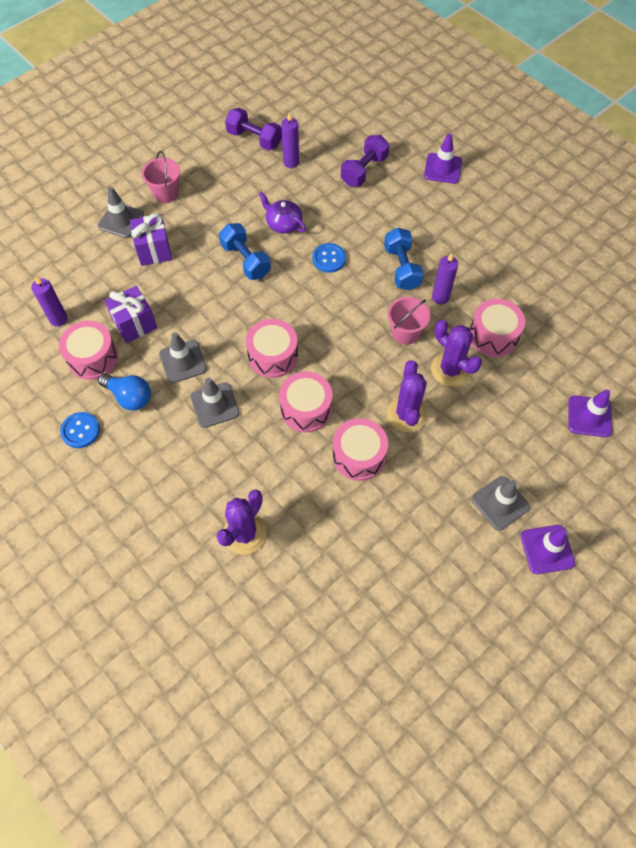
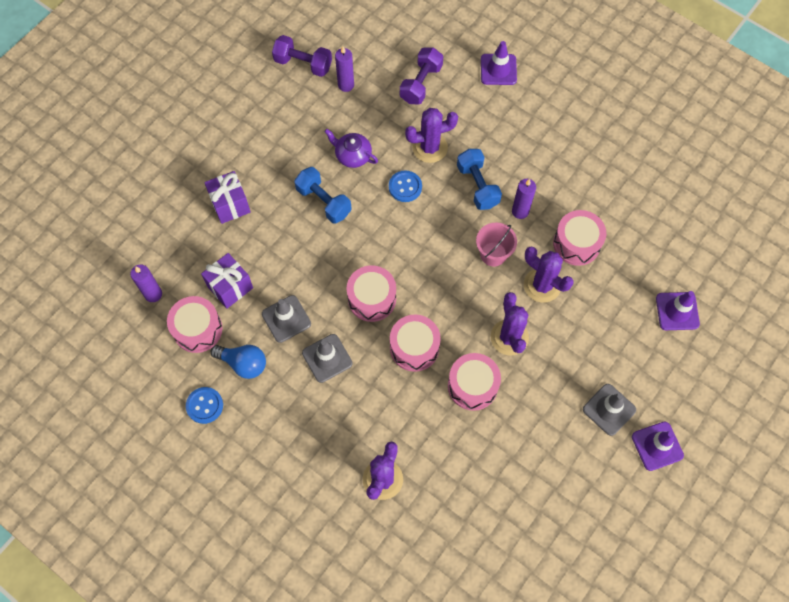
camera: 10 degrees left, 5 degrees up
(121, 220) = (188, 177): grey traffic cone -> none
(166, 193) = (227, 139): pink bucket -> none
(361, 227) = (430, 147): none -> purple cactus

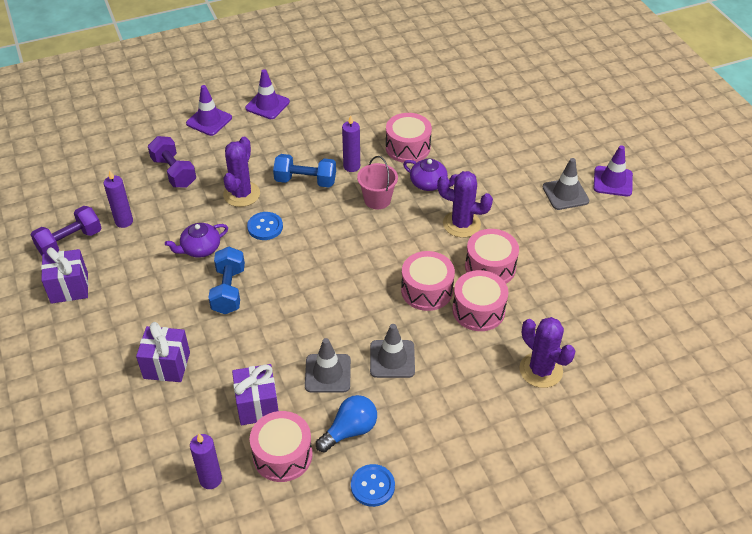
camera: 60 degrees left, 20 degrees down
(260, 94) = (69, 288): none -> purple gift
(324, 201) = (228, 290): blue dumbbell -> blue dumbbell turned 75 degrees counterclockwise
(372, 299) = (356, 299): pink drum -> pink drum (478, 310)
(542, 285) = (429, 183): purple cactus -> purple teapot
(677, 311) = (507, 121): purple traffic cone -> purple traffic cone (267, 105)

